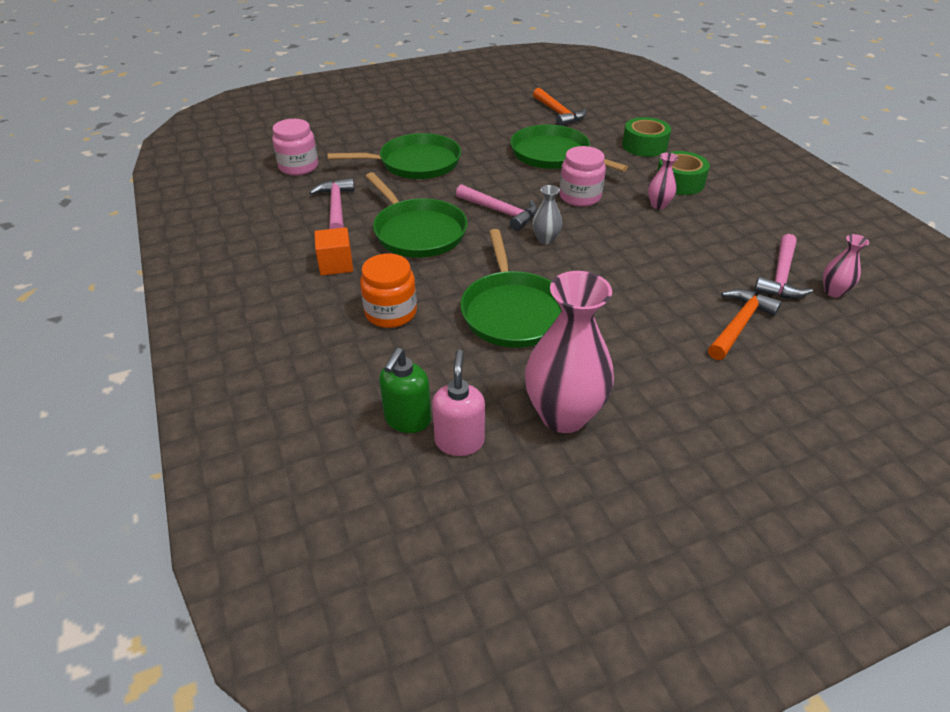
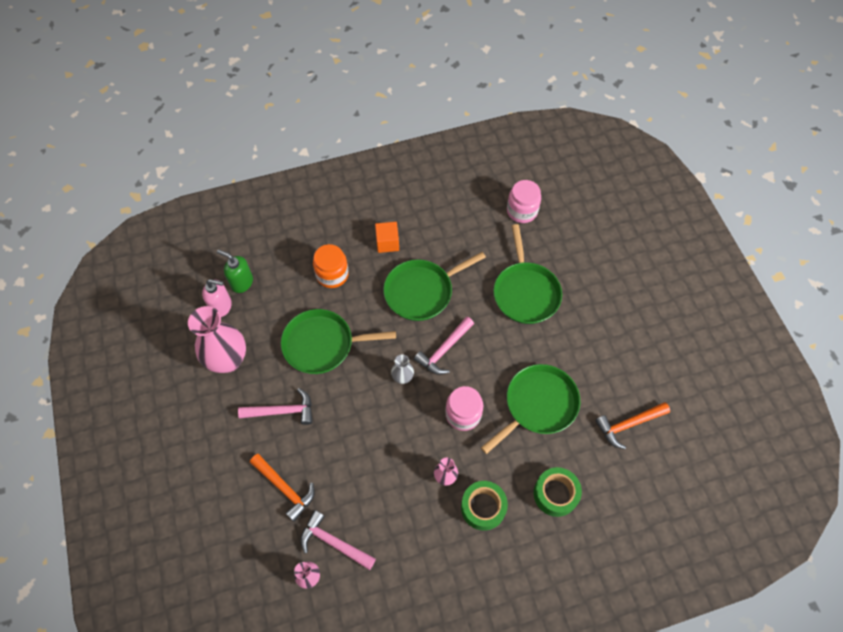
camera: 95 degrees right, 20 degrees up
(336, 207) = (460, 239): pink hammer -> pink hammer (282, 411)

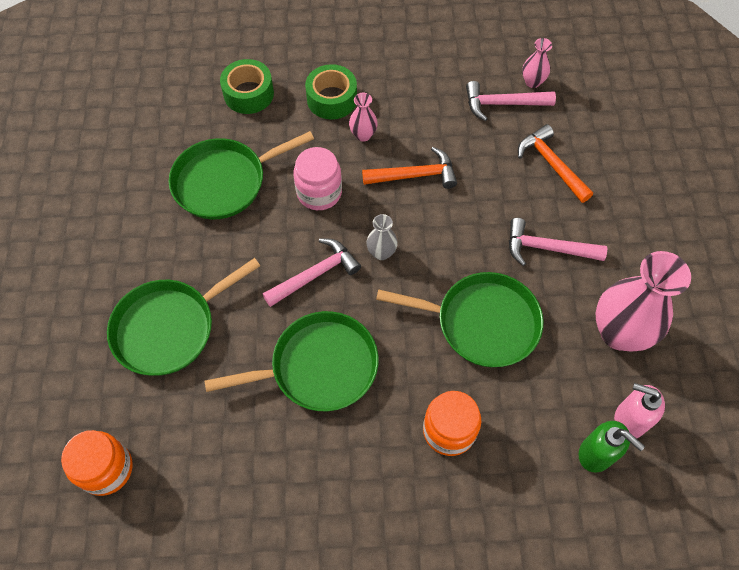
camera: 165 degrees left, 0 degrees up
(333, 542) = (502, 104): pink hammer -> pink hammer turned 135 degrees clockwise
(387, 243) = (347, 466): orange cube -> none
(522, 211) = (106, 469): pink jar -> orange jar
(525, 292) = (169, 327): green pan -> green pan turned 135 degrees counterclockwise
(628, 425) = (131, 138): orange hammer -> orange hammer (415, 175)

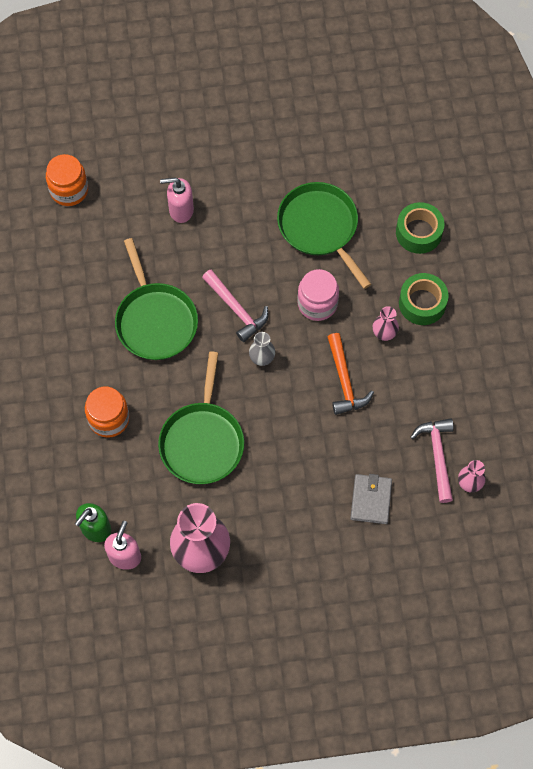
camera: 85 degrees right, 5 degrees up
(169, 327) = (181, 210): green pan -> pink soap dispenser
(547, 248) = (279, 494): pink hammer -> none
(551, 164) = (371, 500): orange hammer -> grey wallet

